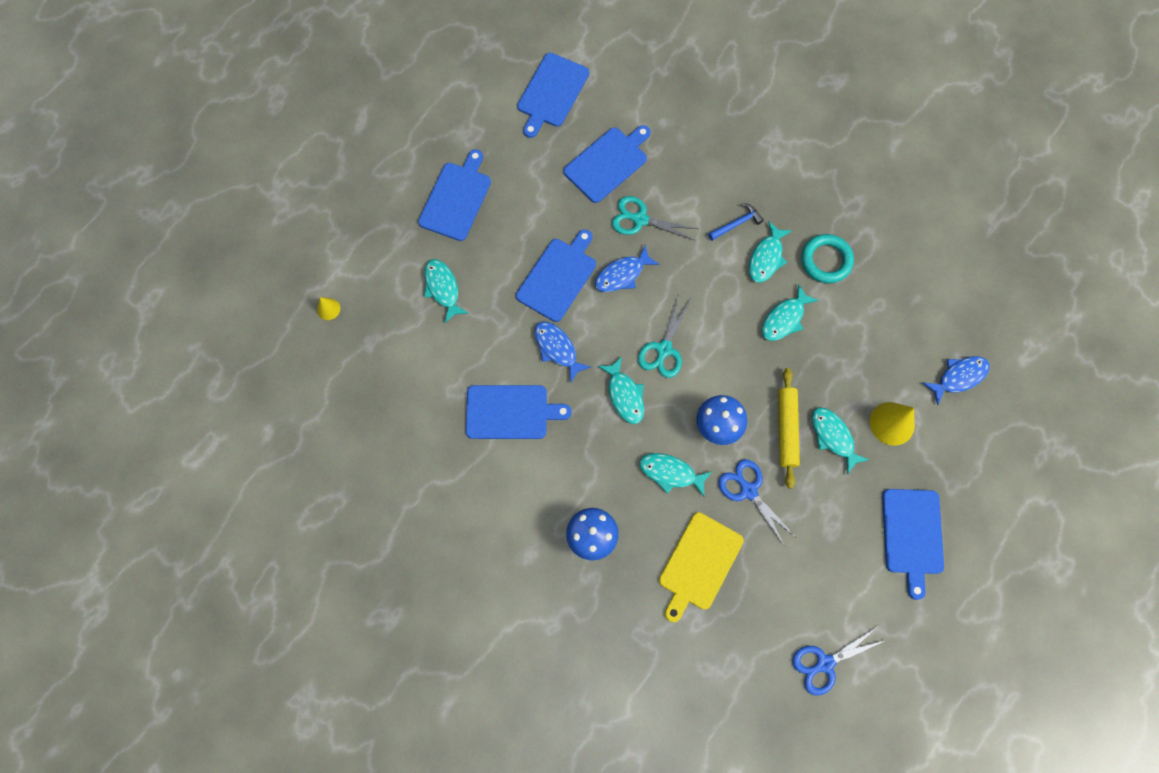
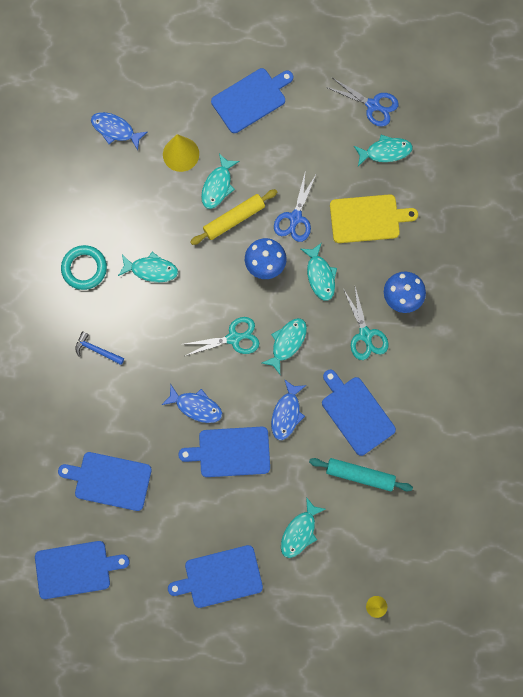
camera: 125 degrees left, 5 degrees up
(451, 375) = (360, 475): none -> turquoise rolling pin
(640, 219) = (142, 423): turquoise scissors -> turquoise scissors (365, 335)
(766, 258) = (111, 311): turquoise fish -> turquoise fish (385, 151)

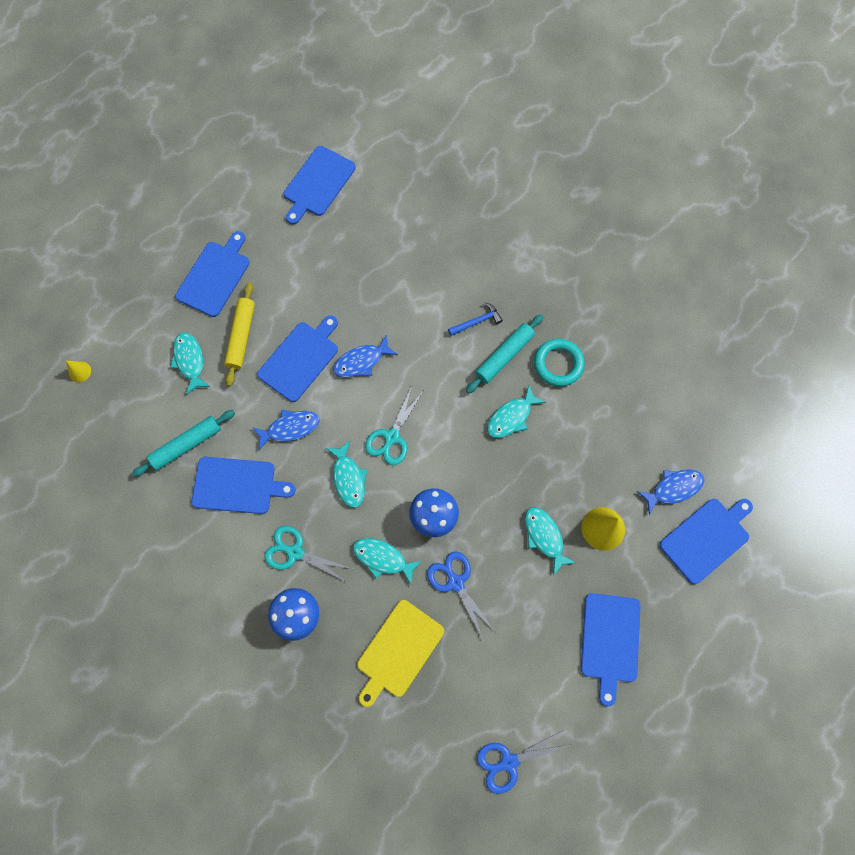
camera: 130 degrees right, 5 degrees down
(109, 310) = (504, 356): none -> turquoise rolling pin
(110, 480) = (362, 254): blue cutting board -> blue cutting board (706, 538)
(234, 219) = (500, 525): yellow rolling pin -> yellow rolling pin (241, 336)
(286, 413) = (290, 428): blue fish -> blue fish turned 105 degrees clockwise
(385, 151) = (450, 730): turquoise fish -> none

